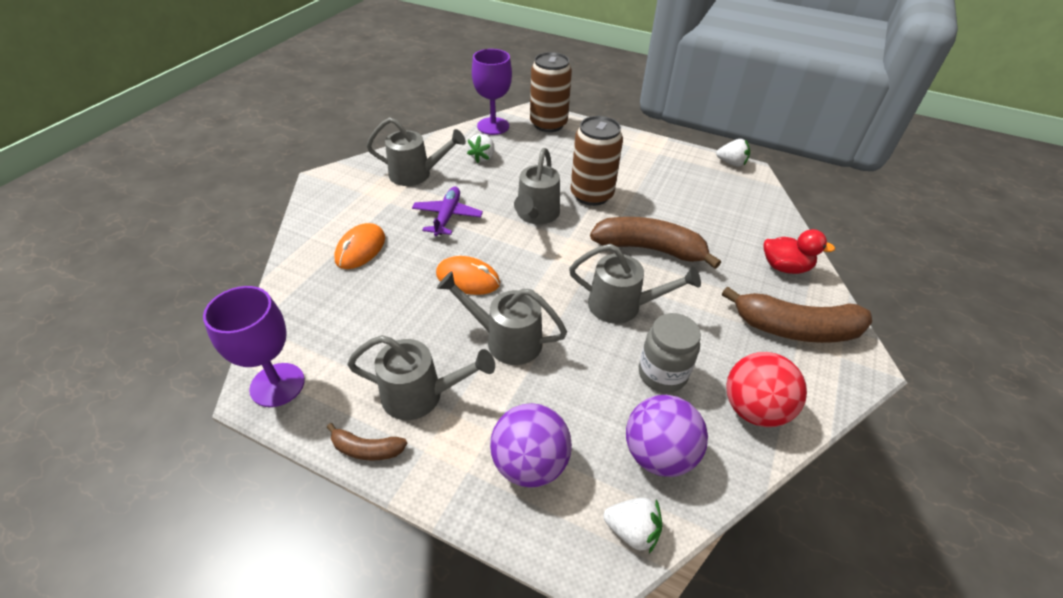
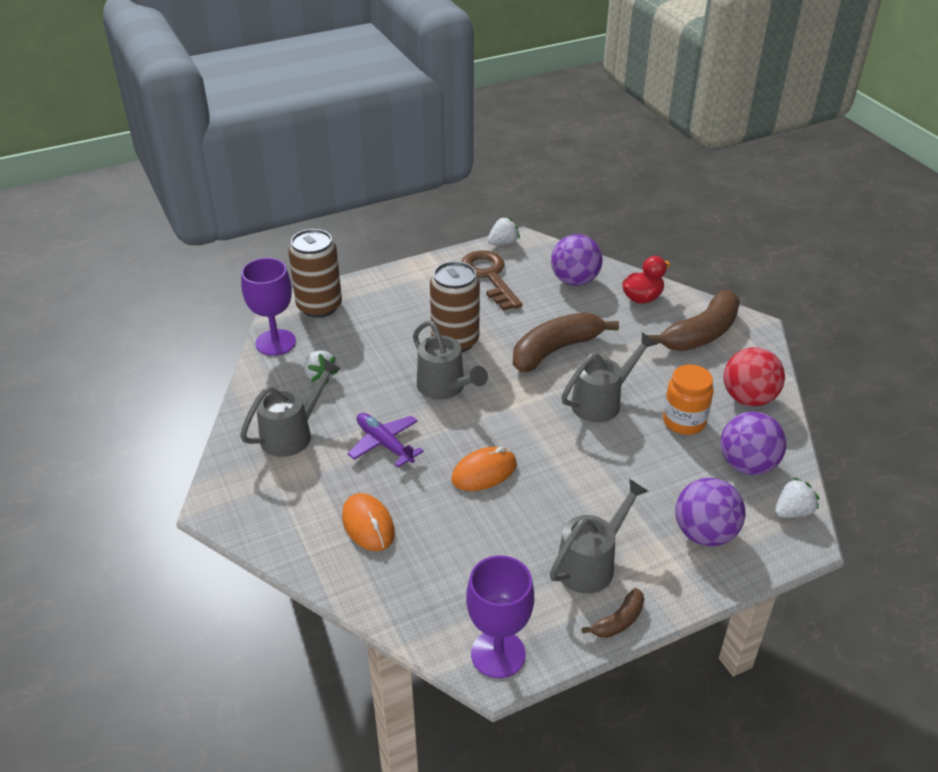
camera: 50 degrees left, 5 degrees down
(506, 340) = (577, 485): grey watering can -> none
(662, 374) = (684, 421): grey jar -> orange jar
(684, 175) = (489, 276): none -> brown key
(746, 219) = (574, 281): none -> purple ball

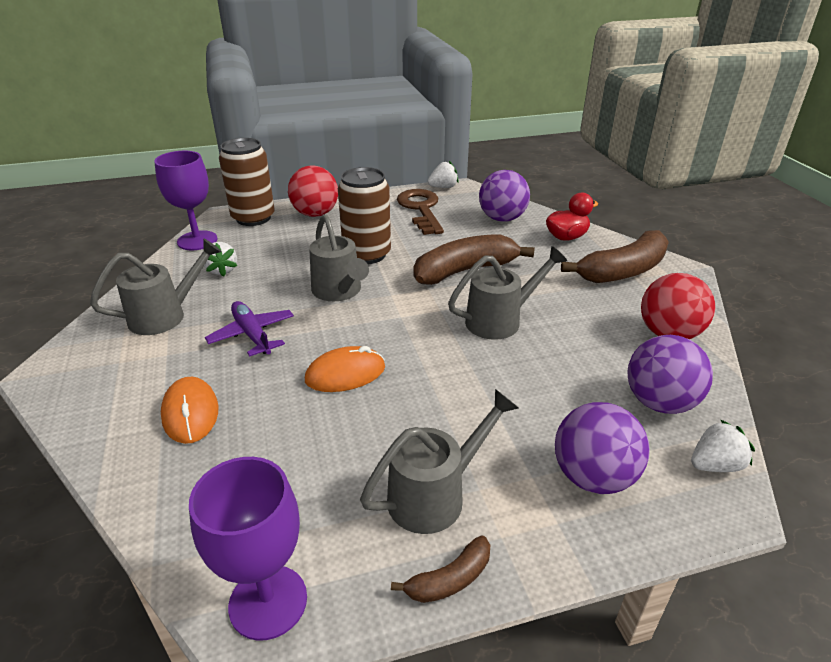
camera: 10 degrees right, 5 degrees down
(382, 294) = (315, 214): none -> red ball
(684, 421) = (589, 349): orange jar -> none

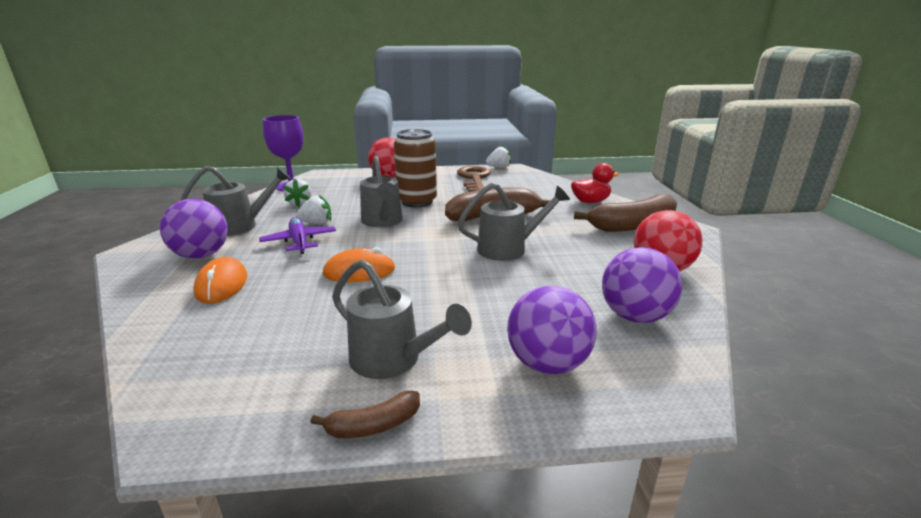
camera: 10 degrees right, 10 degrees down
(253, 218) = (341, 176): brown can -> none
(268, 602) = (202, 420): purple goblet -> none
(435, 495) = (393, 360): grey watering can -> grey watering can turned 60 degrees clockwise
(502, 219) = (539, 188): purple ball -> purple ball (201, 255)
(715, 465) = (675, 368): white strawberry -> white strawberry (316, 223)

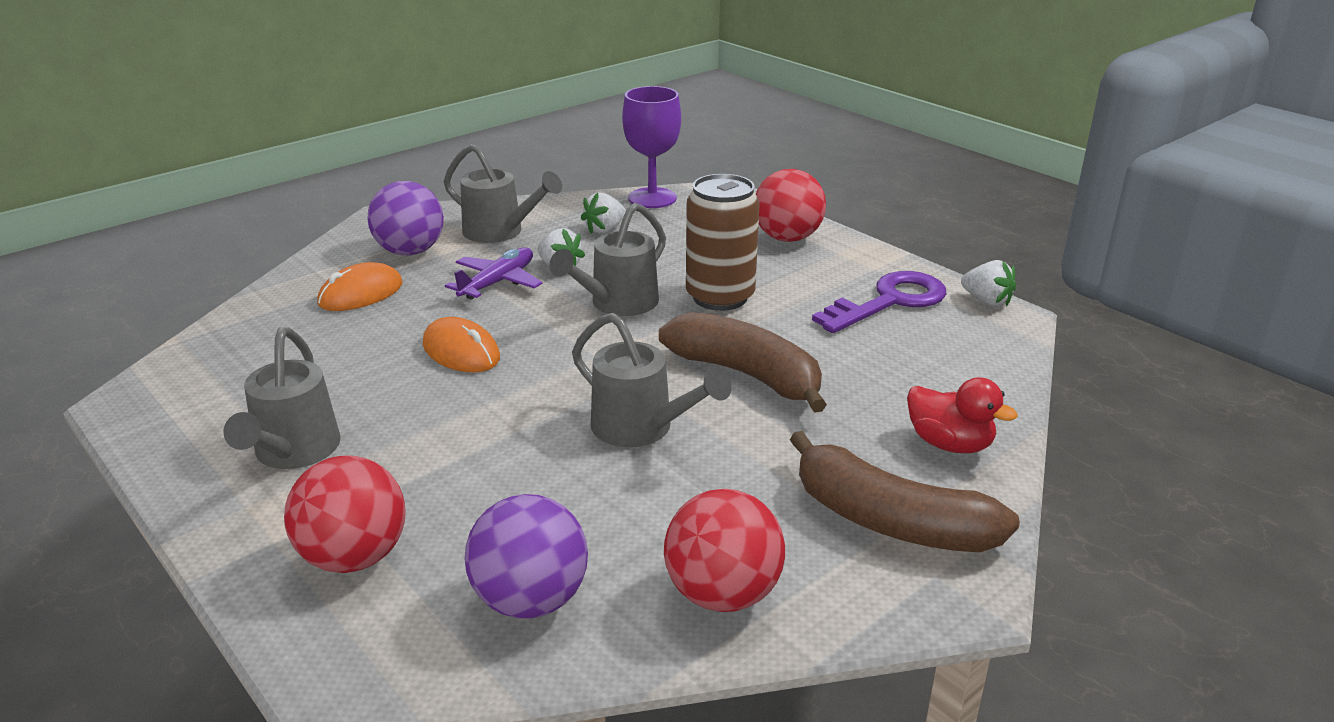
camera: 55 degrees right, 5 degrees up
(373, 425) = (185, 486): brown banana -> none
(474, 179) = (889, 301): brown key -> purple key
(547, 364) = (354, 557): purple ball -> red ball

